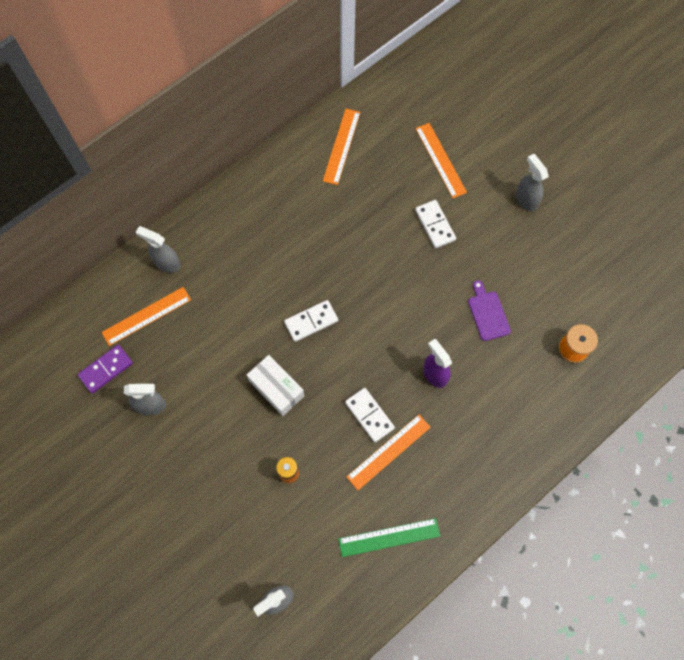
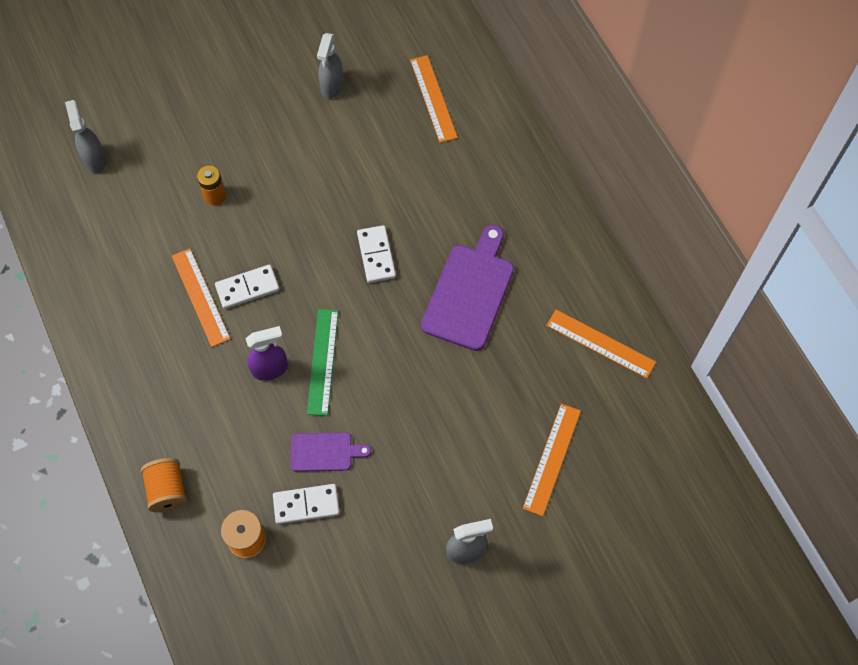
camera: 105 degrees right, 5 degrees down
(106, 369) = (384, 53): purple domino -> none
(167, 263) = (491, 127): grey spray bottle -> none
(276, 388) = (310, 204): white box -> none
(325, 244) = (470, 292): none -> purple cutting board
(389, 537) = (111, 273): green ruler -> green ruler (322, 361)
(435, 225) = (460, 425): white domino -> white domino (306, 505)
(440, 160) = (552, 459): orange ruler -> orange ruler turned 60 degrees counterclockwise
(558, 420) = (167, 490): none -> orange spool

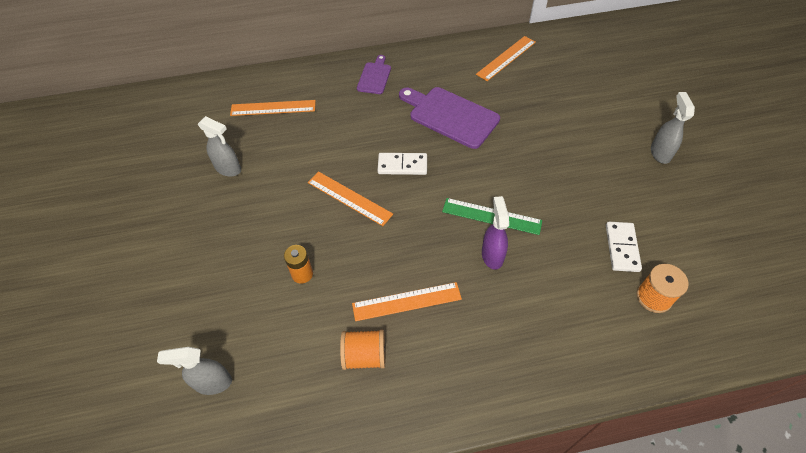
camera: 75 degrees left, 10 degrees down
(167, 490) = (605, 358): orange spool -> orange spool (364, 356)
(247, 288) = (408, 261): white domino -> none
(324, 452) = (575, 227): purple cutting board -> purple cutting board (374, 77)
(552, 459) = (590, 96): orange ruler -> orange ruler (349, 198)

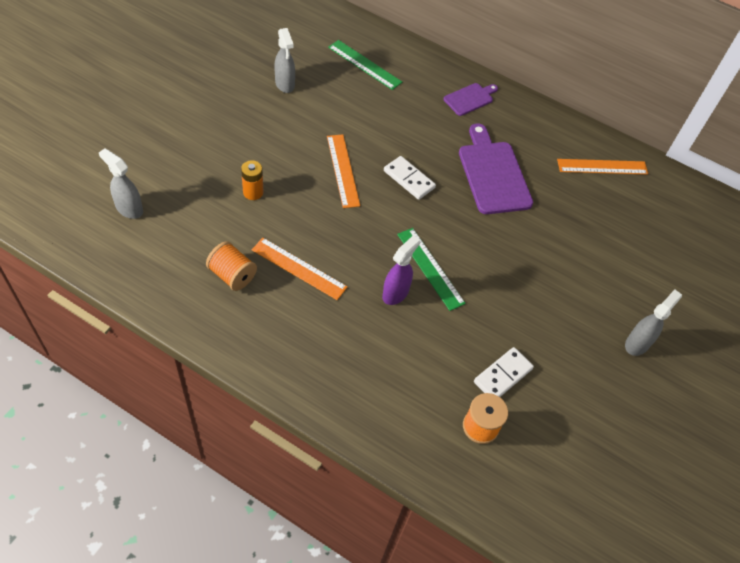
camera: 35 degrees right, 0 degrees up
(273, 108) = (364, 64): orange ruler -> green ruler

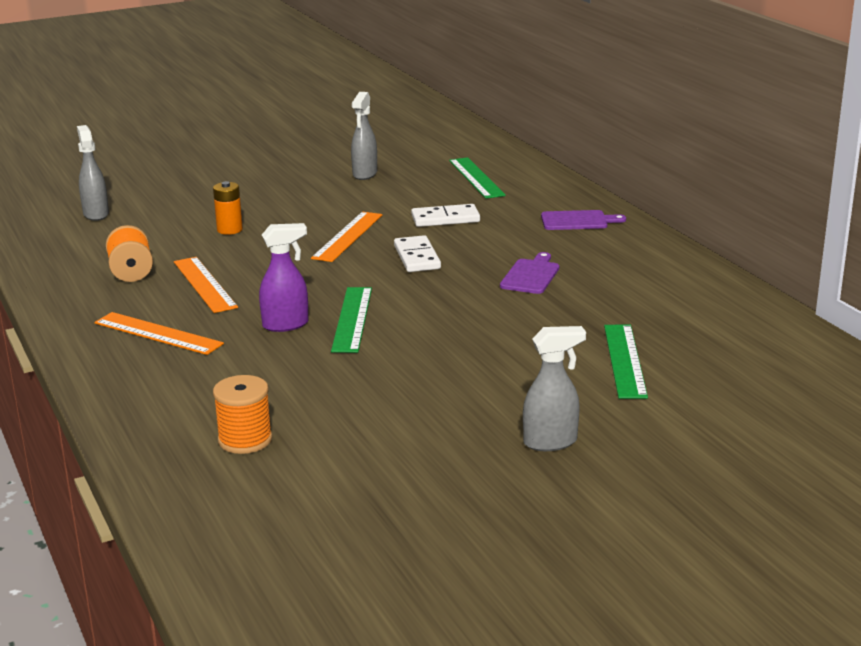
camera: 40 degrees right, 30 degrees down
(493, 174) = (531, 275): purple cutting board -> purple cutting board, size x0.55
(503, 375) = (328, 413): white domino -> white domino (445, 219)
(602, 166) = (698, 301): orange ruler -> orange ruler (158, 333)
(611, 245) = (624, 360): none -> green ruler

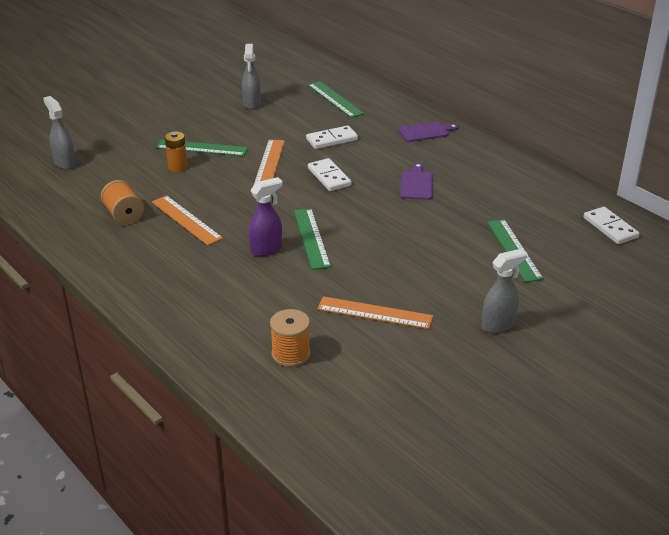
camera: 15 degrees left, 10 degrees up
(158, 333) = (176, 269): orange ruler -> orange ruler (375, 312)
(272, 213) = (202, 148): none -> green ruler
(783, 350) = (610, 228): none -> white domino

